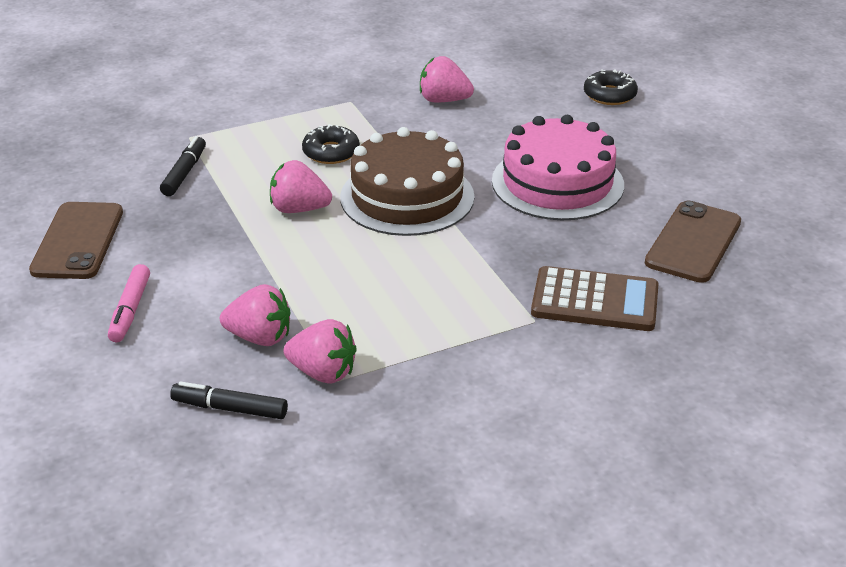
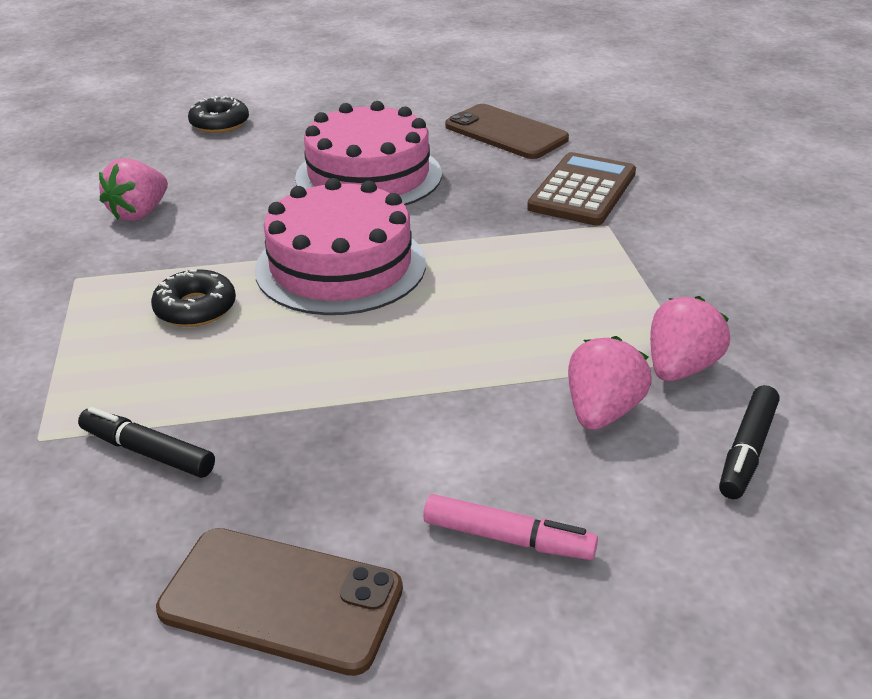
camera: 75 degrees left, 0 degrees up
(299, 209) = (320, 349): pink strawberry -> none
(407, 197) = (341, 266): brown cake -> pink cake

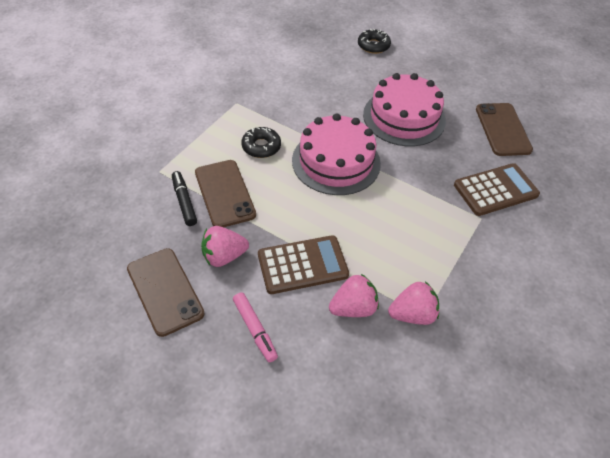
camera: 40 degrees right, 15 degrees up
(140, 213) = (290, 82): pink strawberry -> pink strawberry (224, 256)
(211, 398) = (224, 193): none -> brown phone
(462, 409) = (302, 265): none -> brown calculator
(746, 450) = (387, 372): black marker -> none

